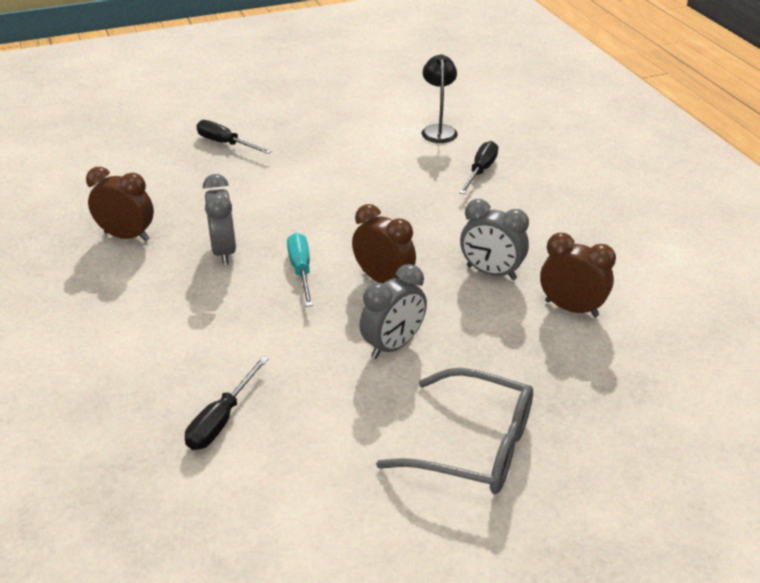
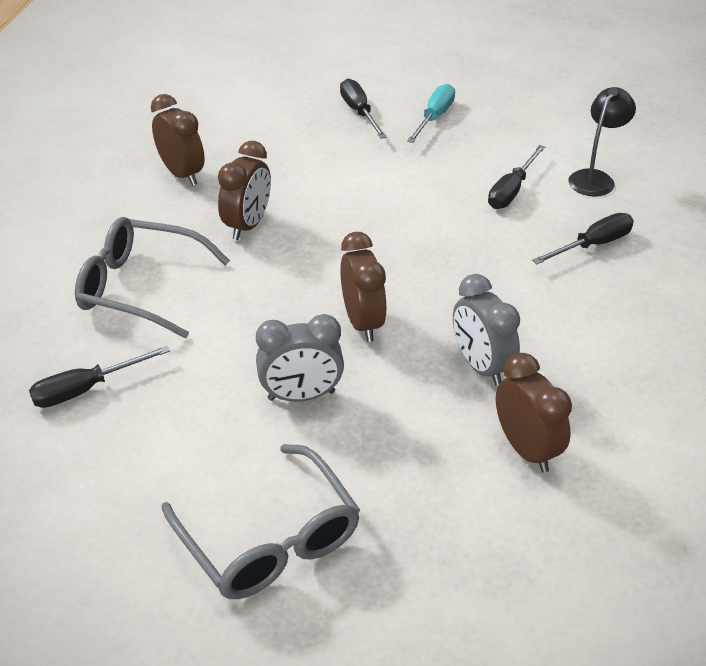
camera: 35 degrees right, 5 degrees up
(184, 329) = (140, 287): none -> grey glasses
(224, 251) = (248, 225): grey clock -> brown clock
(301, 270) = (296, 276): turquoise screwdriver -> turquoise screwdriver (434, 117)
(392, 157) = (511, 190): none -> black screwdriver

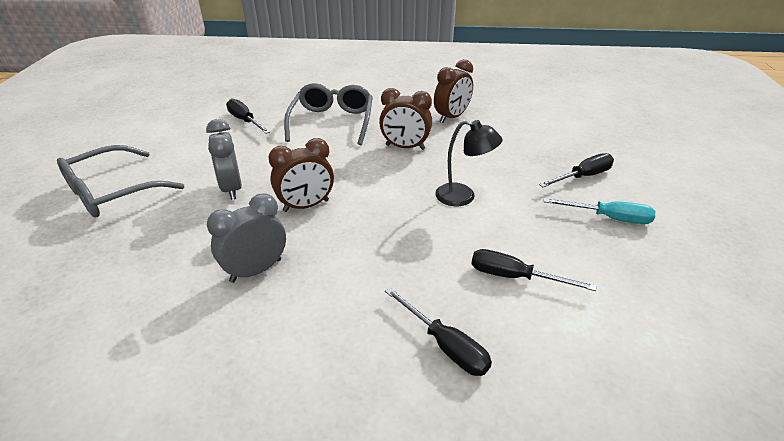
camera: 80 degrees right, 5 degrees down
(526, 449) = (155, 302): brown clock -> none
(595, 178) = (576, 347): black lamp -> black lamp (463, 197)

